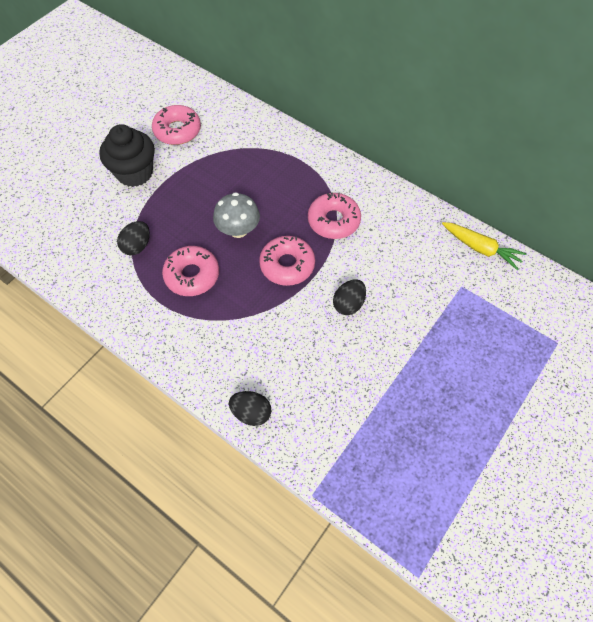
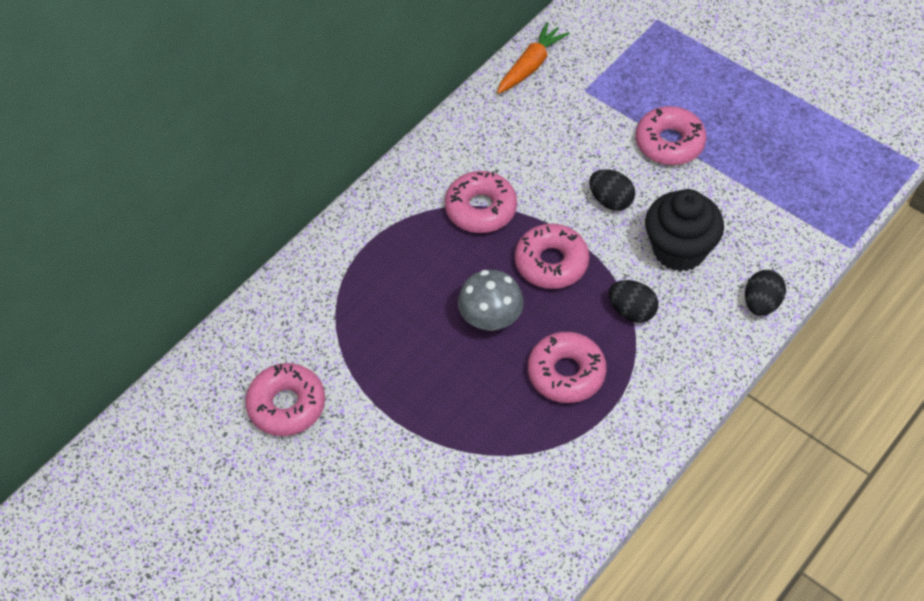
camera: 85 degrees left, 5 degrees down
(135, 173) = (371, 461): black cupcake -> black cupcake (679, 250)
(137, 246) = (514, 446): black egg -> black egg (632, 311)
(414, 348) = (669, 143): none -> pink donut
(480, 248) = (530, 66): yellow carrot -> orange carrot

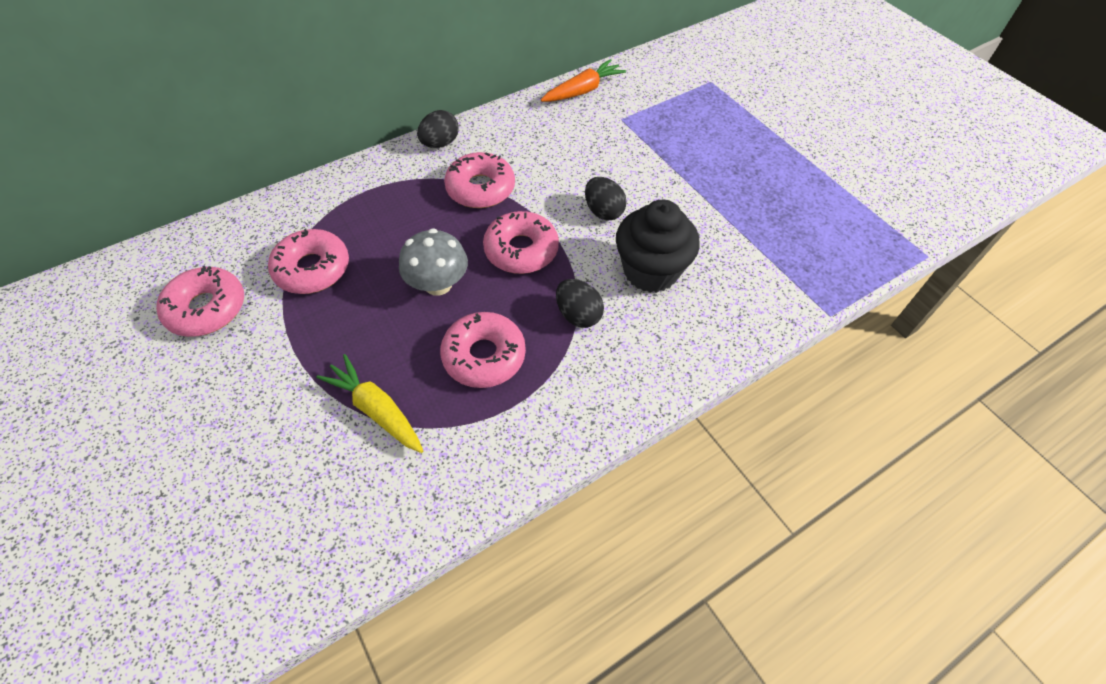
camera: 15 degrees right, 0 degrees up
(497, 447) = (376, 410): none -> yellow carrot
(669, 143) = (680, 177): pink donut -> pink donut (312, 269)
(761, 303) = (715, 344): black egg -> black egg (440, 143)

